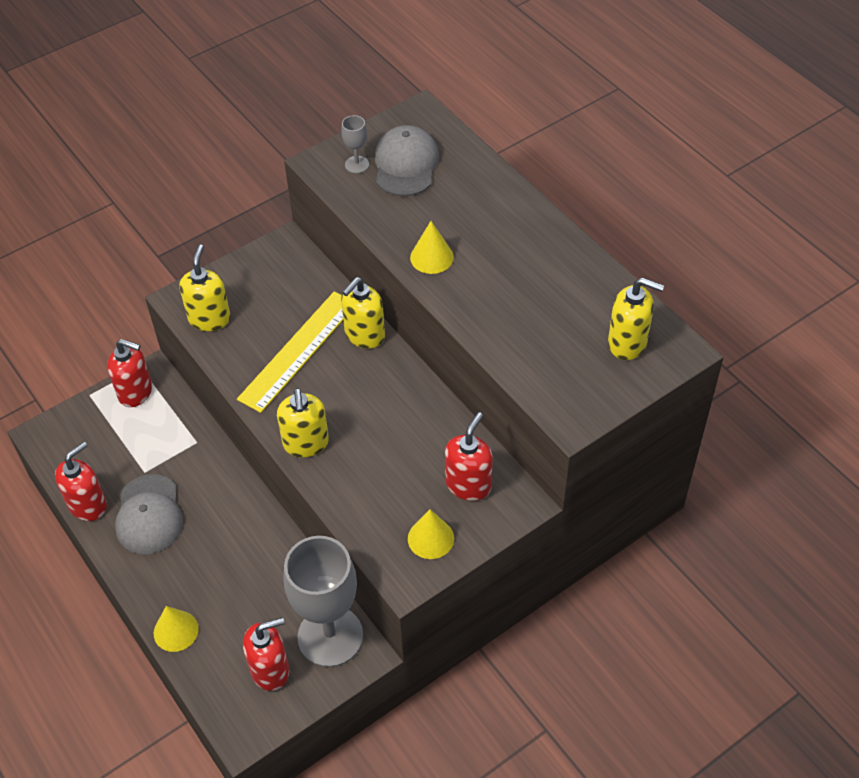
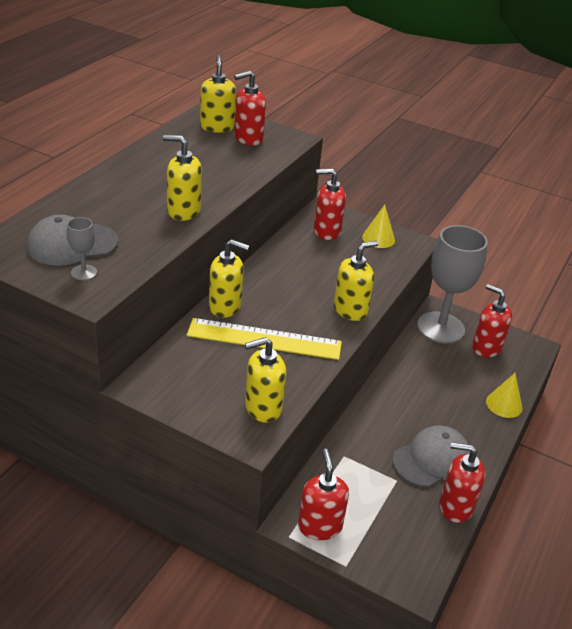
camera: 120 degrees left, 15 degrees down
(431, 257) = (183, 211): yellow cone -> yellow soap dispenser
(585, 366) = (248, 138): none -> red soap dispenser

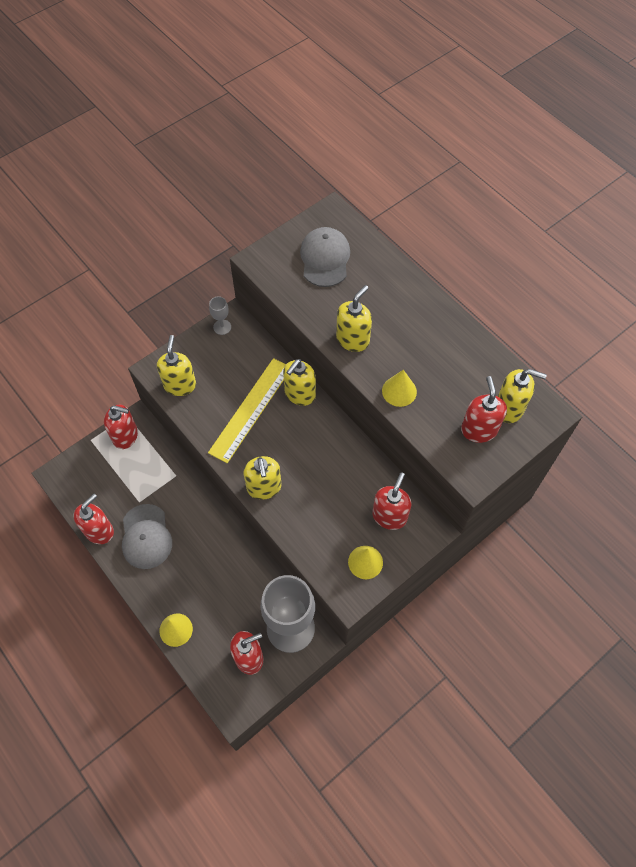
camera: 115 degrees right, 25 degrees up
(84, 272) = (287, 260): grey goblet -> grey goblet (222, 327)
(232, 179) = (399, 391): none -> yellow cone

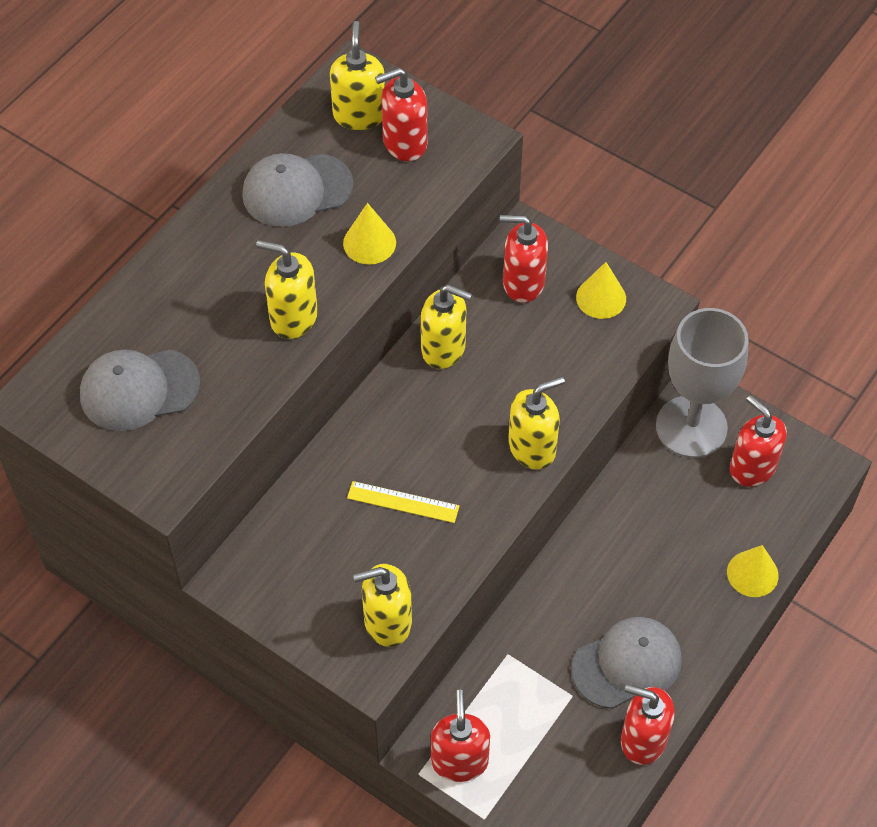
camera: 105 degrees left, 5 degrees down
(222, 327) = (252, 591): grey goblet -> none
(250, 409) = (403, 502): yellow ruler -> yellow ruler, size x0.53
(300, 394) = (355, 440): yellow soap dispenser -> yellow soap dispenser (444, 349)
(451, 360) = (297, 190): none -> grey cap

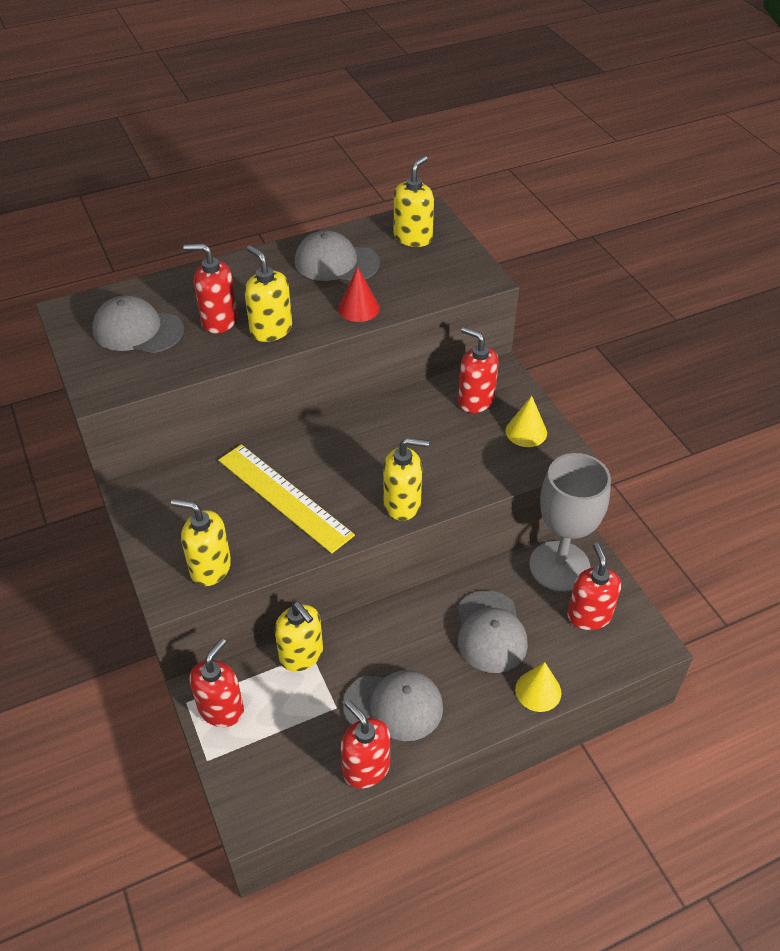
camera: 30 degrees right, 10 degrees down
(369, 243) = (358, 308): yellow cone -> red cone
(403, 502) = (284, 497): yellow ruler -> yellow ruler, size x1.88
(404, 143) = (430, 263): red soap dispenser -> red soap dispenser (219, 320)
(444, 349) = (388, 417): yellow soap dispenser -> yellow soap dispenser (301, 655)
(669, 535) = (490, 632): none -> grey cap

